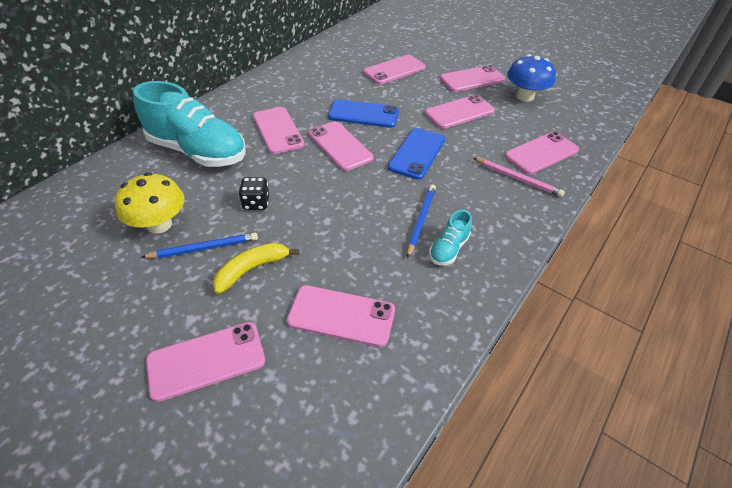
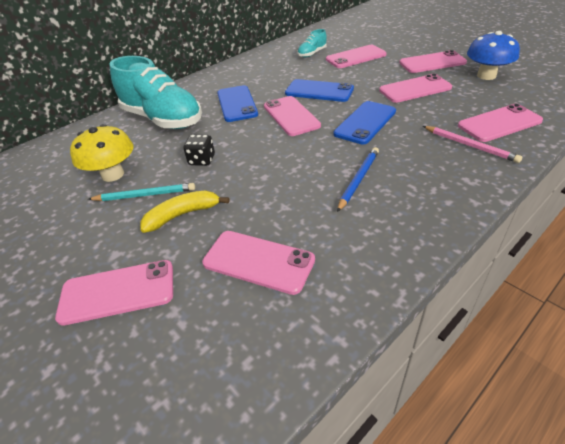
camera: 15 degrees right, 5 degrees down
(204, 248) = (145, 195): blue pencil -> turquoise pencil
(278, 130) = (237, 104): pink phone -> blue phone
(448, 249) = (384, 206): turquoise shoe -> turquoise shoe (312, 54)

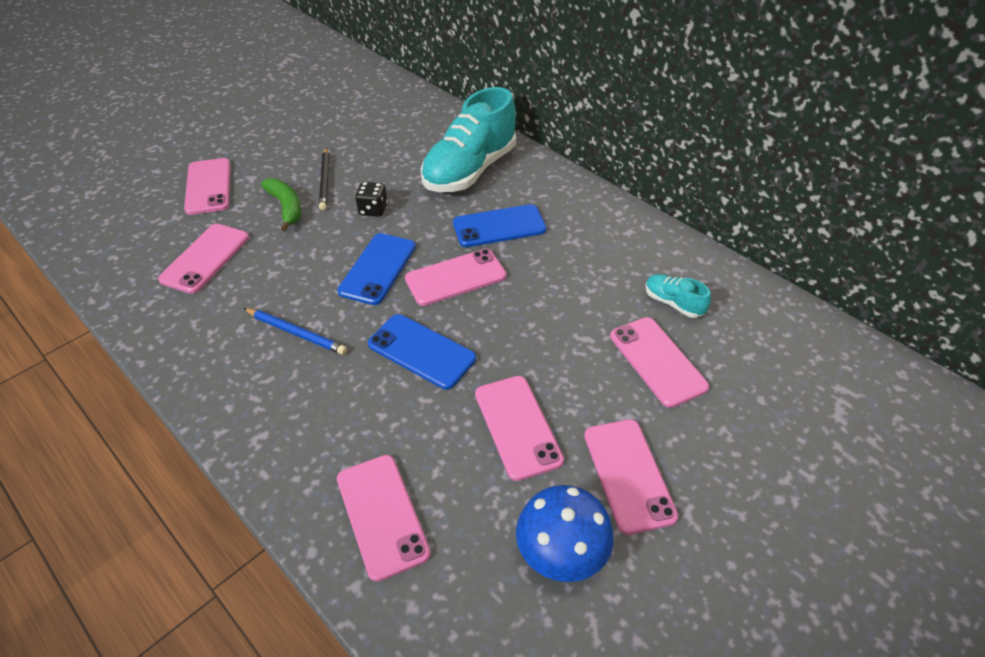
camera: 85 degrees right, 5 degrees up
(113, 174) = (366, 155): yellow mushroom -> none
(145, 195) = (325, 180): turquoise pencil -> black pencil
(182, 215) = (286, 207): yellow banana -> green banana
(319, 91) = (525, 307): blue phone -> blue phone (378, 269)
(469, 145) = (332, 458): pink pencil -> none

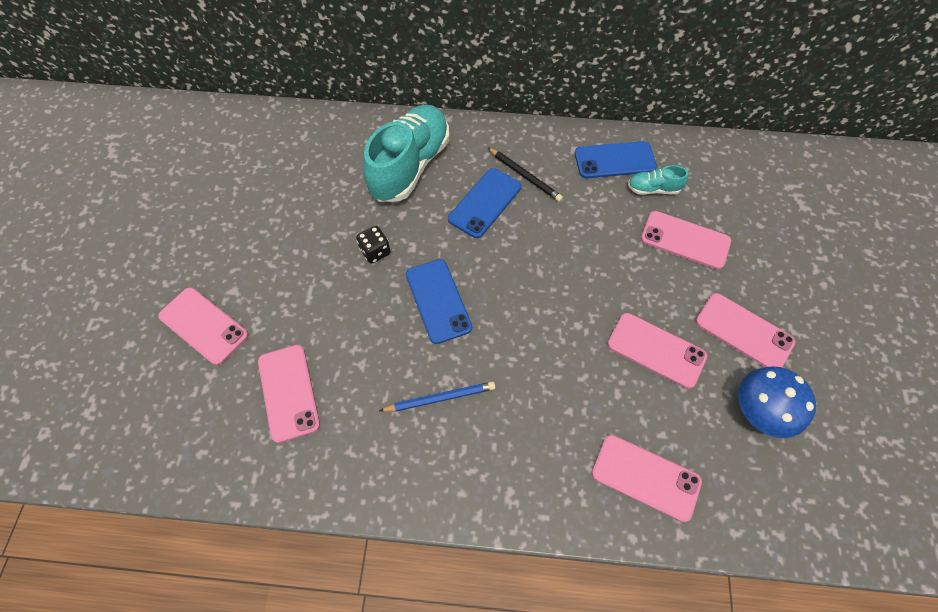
camera: 40 degrees left, 15 degrees up
(286, 207) = (300, 298): green banana -> none
(325, 180) = (303, 251): black pencil -> black pencil (524, 176)
(421, 351) = (542, 343): blue phone -> blue phone (614, 160)
(455, 277) = (501, 268): pink phone -> none
(469, 170) = (410, 166): turquoise shoe -> turquoise shoe turned 150 degrees counterclockwise

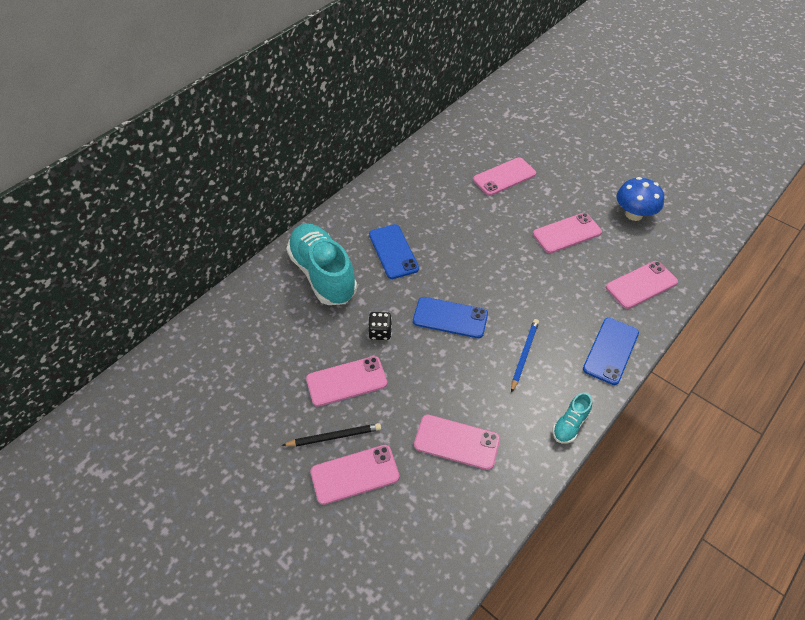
camera: 55 degrees left, 10 degrees down
(524, 176) = (390, 220): black pencil -> black pencil (334, 437)
(614, 160) = (419, 171): blue phone -> blue phone (610, 351)
(653, 189) = (456, 168): turquoise shoe -> turquoise shoe (570, 425)
(743, 332) = (582, 190): pink phone -> pink phone (346, 381)

